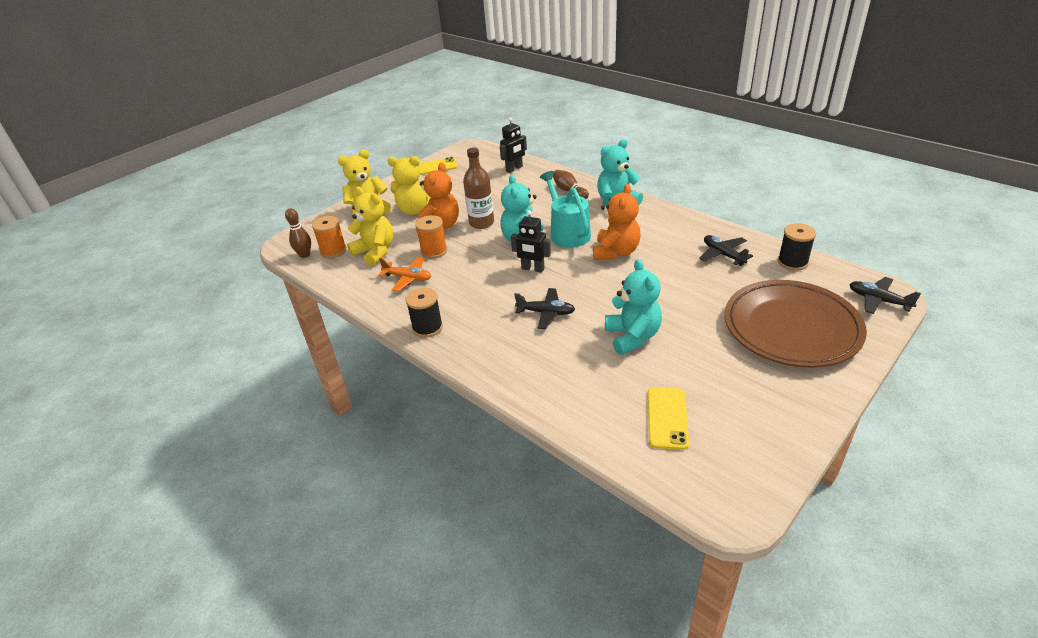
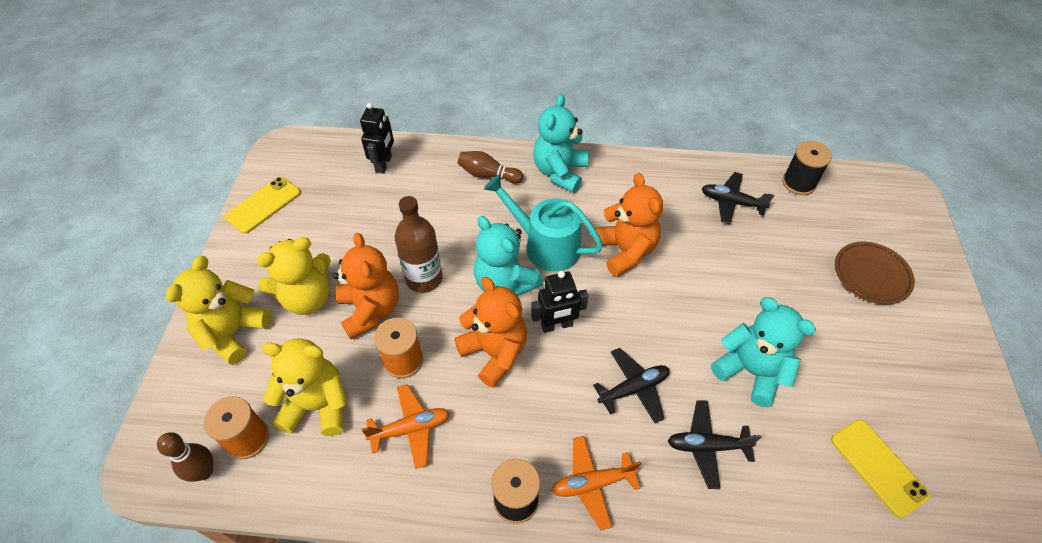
camera: 40 degrees left, 15 degrees up
(474, 340) = (592, 483): none -> orange plane
(484, 266) = (494, 352): none -> orange teddy bear
(791, 328) = (871, 275): brown plate -> brown plate, size x0.51
(878, 300) = (903, 200): black plane -> black plane (707, 446)

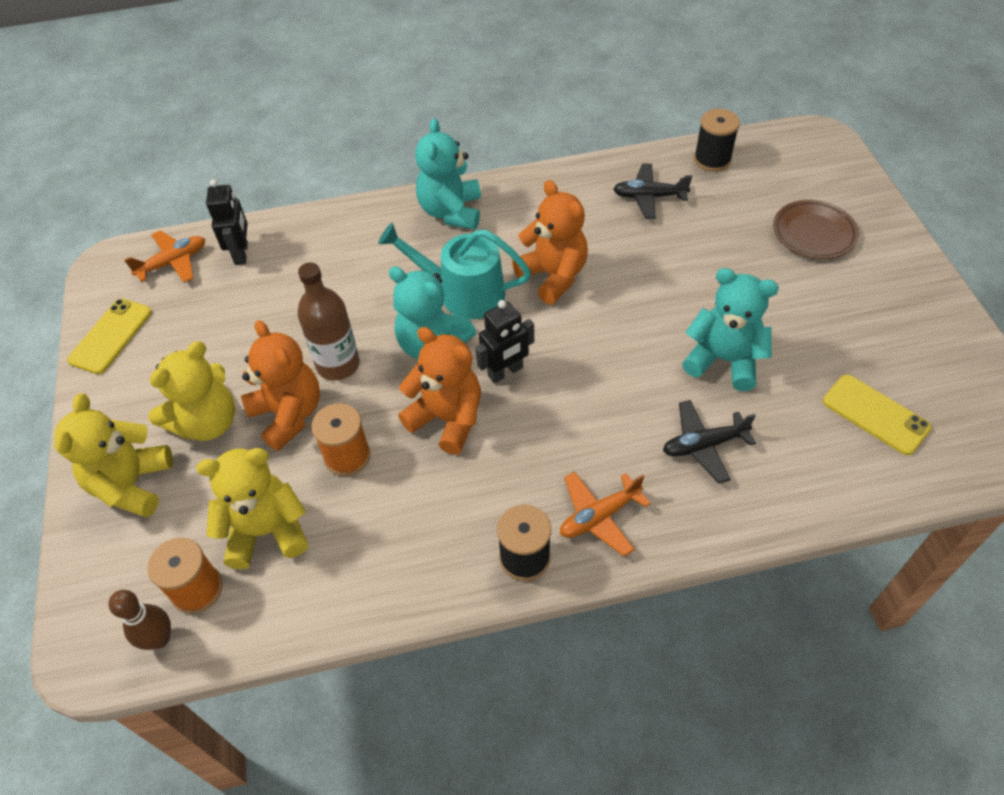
camera: 15 degrees left, 0 degrees up
(410, 429) = (383, 523): orange plane -> orange plane (173, 262)
(488, 175) = (370, 235): brown bowling pin -> none
(633, 388) = (610, 412): black plane -> none

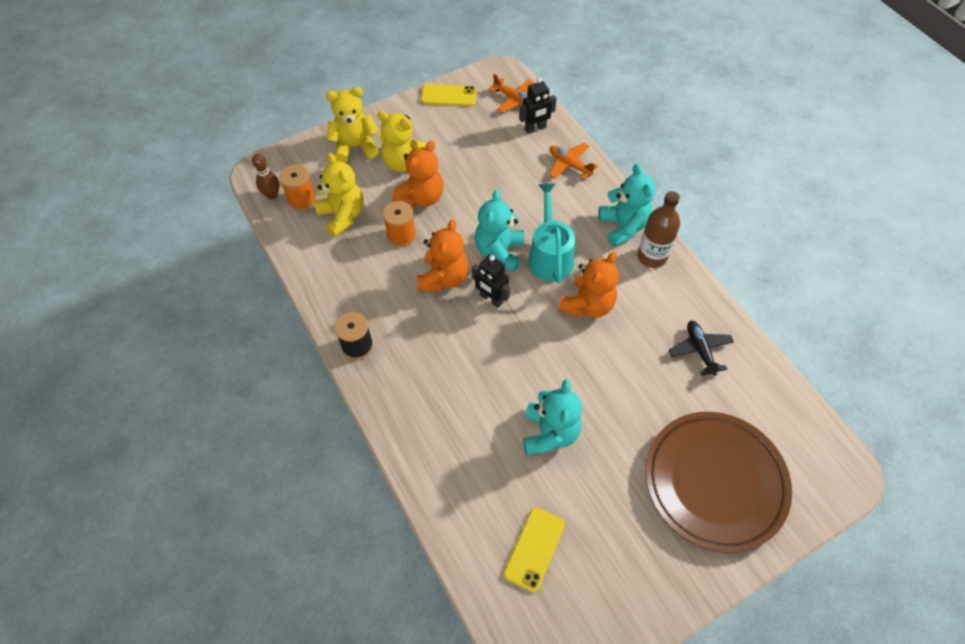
camera: 70 degrees right, 5 degrees up
(338, 364) = (466, 208): brown bottle -> brown bottle (652, 256)
(451, 212) = (623, 226): turquoise teddy bear -> turquoise teddy bear turned 90 degrees clockwise
(599, 516) = (396, 380): orange plane -> orange plane (569, 165)
(704, 445) = (469, 432): black plane -> none
(712, 159) = (769, 389): black spool -> none
(813, 233) = (714, 482): brown plate -> brown plate, size x1.95

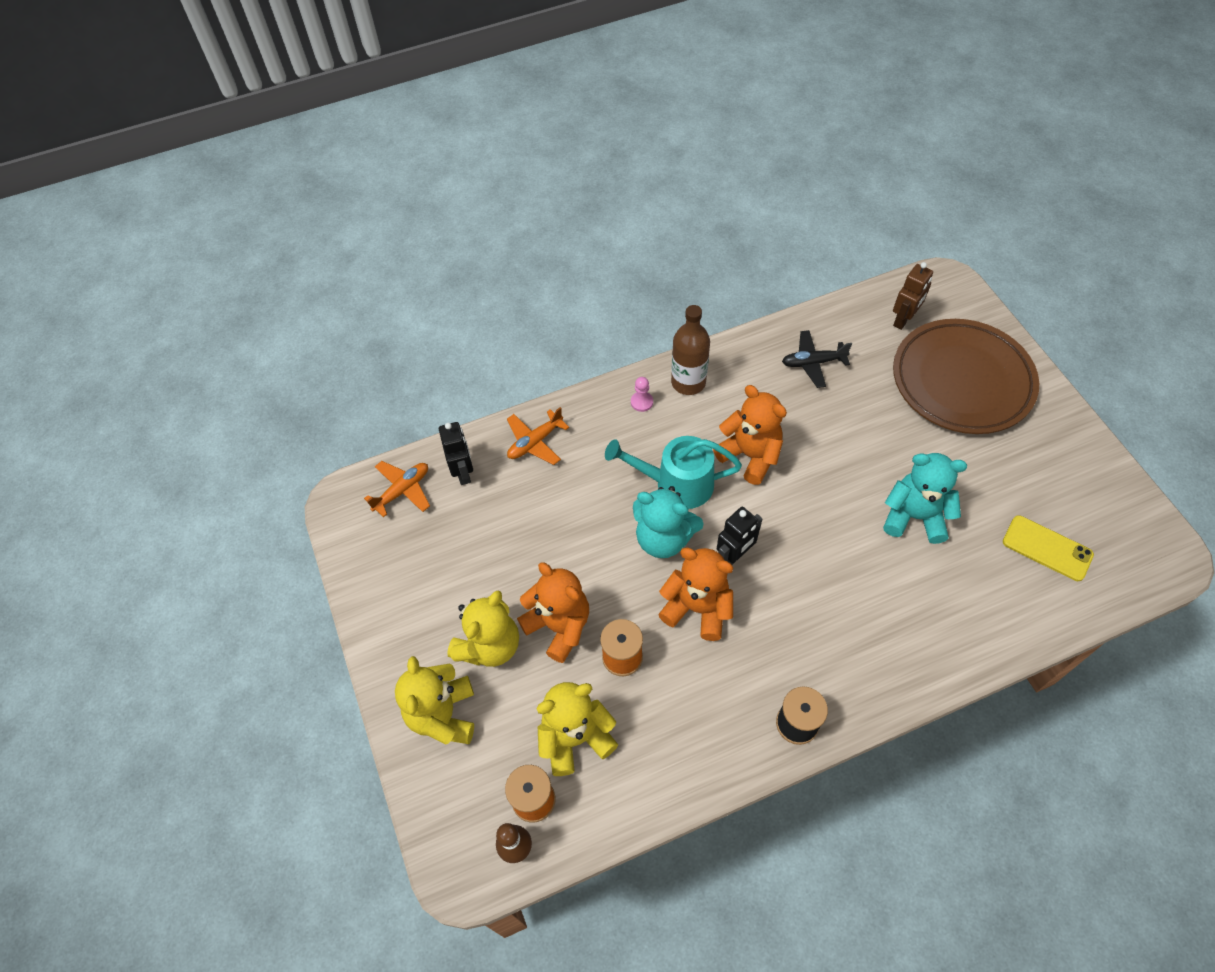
camera: 80 degrees left, 0 degrees up
(448, 96) = (371, 574): yellow phone -> none
(623, 226) = (642, 402): turquoise teddy bear -> pink pawn
(778, 430) = (903, 319): none -> brown robot

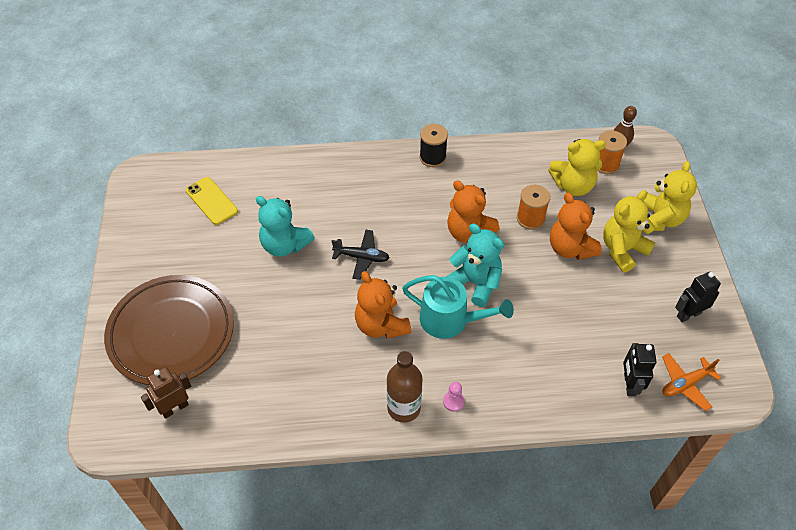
camera: 165 degrees left, 5 degrees down
(535, 442) = (560, 393): orange plane -> none
(734, 556) = (428, 256): black robot -> black robot (688, 314)
(813, 363) = (283, 391): black plane -> black plane (361, 257)

